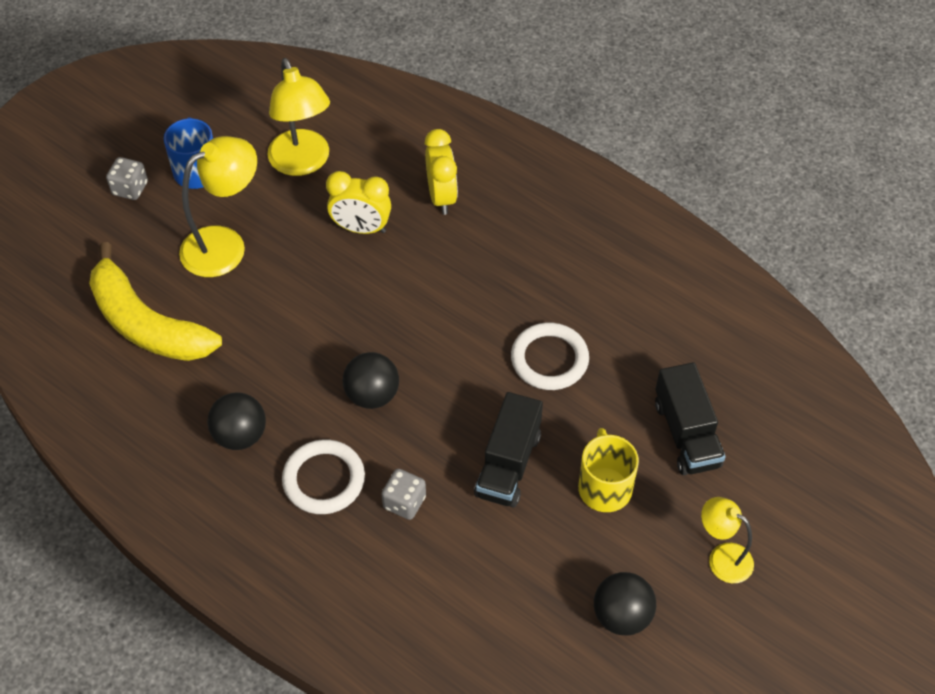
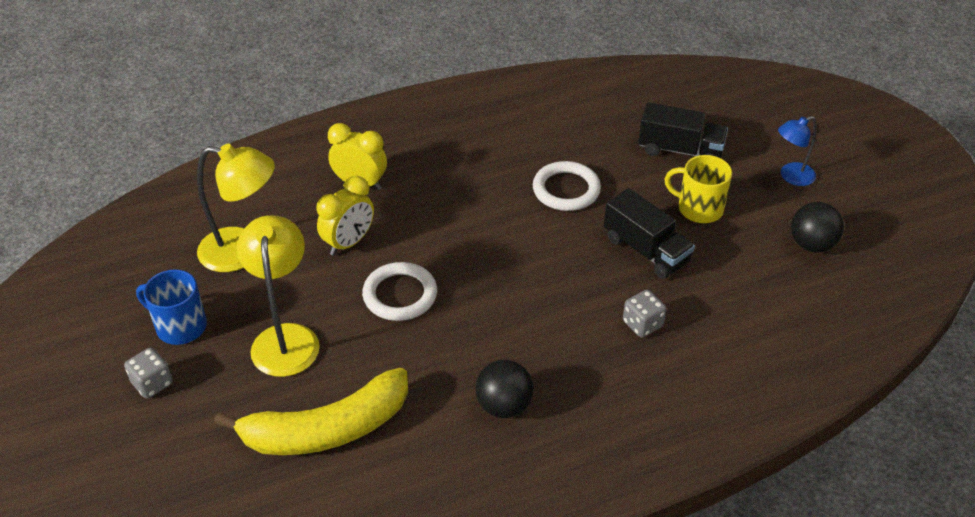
camera: 60 degrees left, 10 degrees down
(324, 479) = (588, 366): white ring -> white ring (400, 295)
(372, 395) = (525, 302): black ball -> none
(722, 557) = (791, 177): yellow lamp -> blue lamp

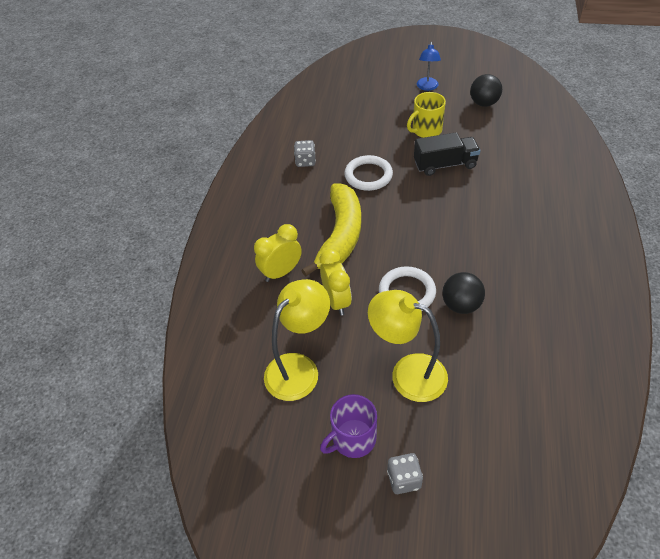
camera: 55 degrees left, 5 degrees up
(180, 326) = (353, 439): blue mug -> purple mug
(326, 429) = (508, 379): yellow banana -> yellow banana (340, 235)
(504, 406) = (535, 278): black ball -> black ball (461, 305)
(642, 324) = (503, 191): grey dice -> grey dice (305, 161)
(680, 150) = (372, 116): black truck -> none

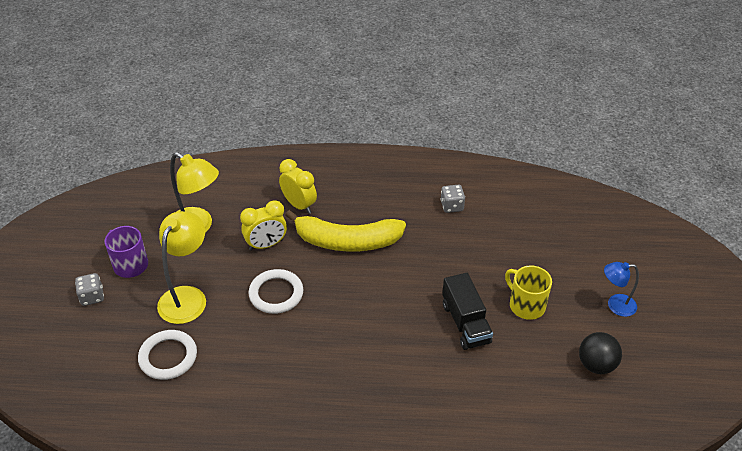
camera: 80 degrees right, 5 degrees down
(368, 175) = (437, 257): white ring -> white ring (168, 357)
(461, 305) = (260, 335): black ball -> none

